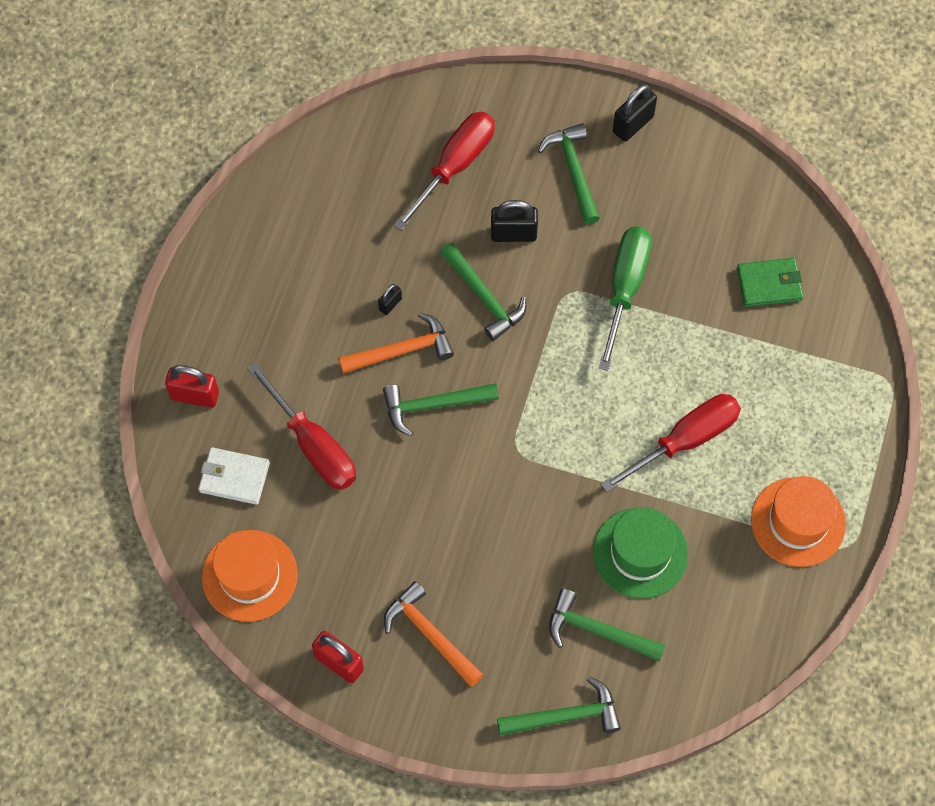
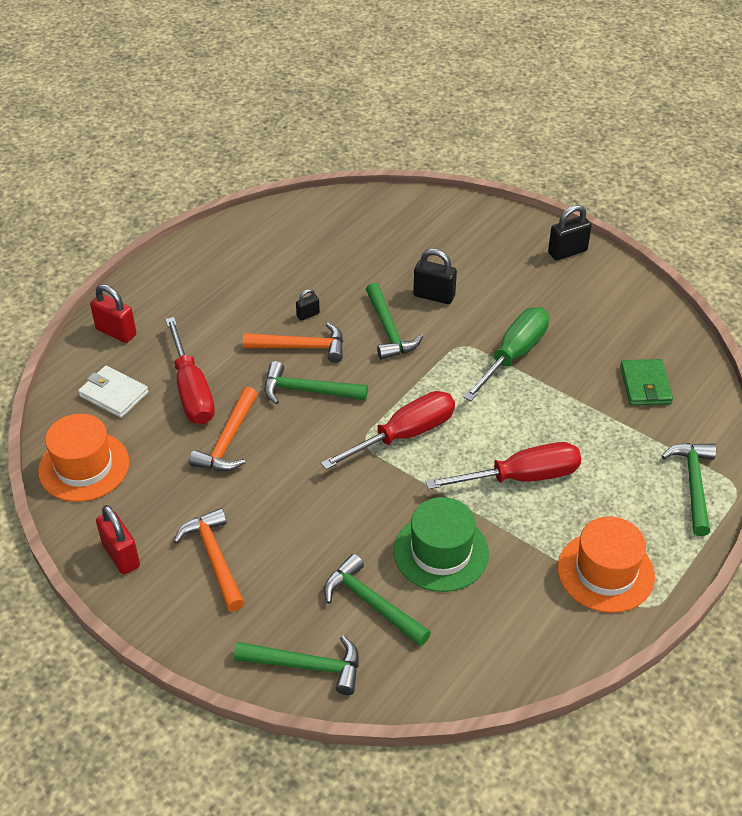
camera: 20 degrees right, 20 degrees down
(380, 494) = (228, 440): none -> orange hammer
(455, 165) = (407, 242): red screwdriver -> red screwdriver (405, 434)
(573, 171) = (503, 269): green hammer -> green hammer (693, 485)
(769, 284) = (645, 385): green wallet -> green wallet turned 75 degrees clockwise

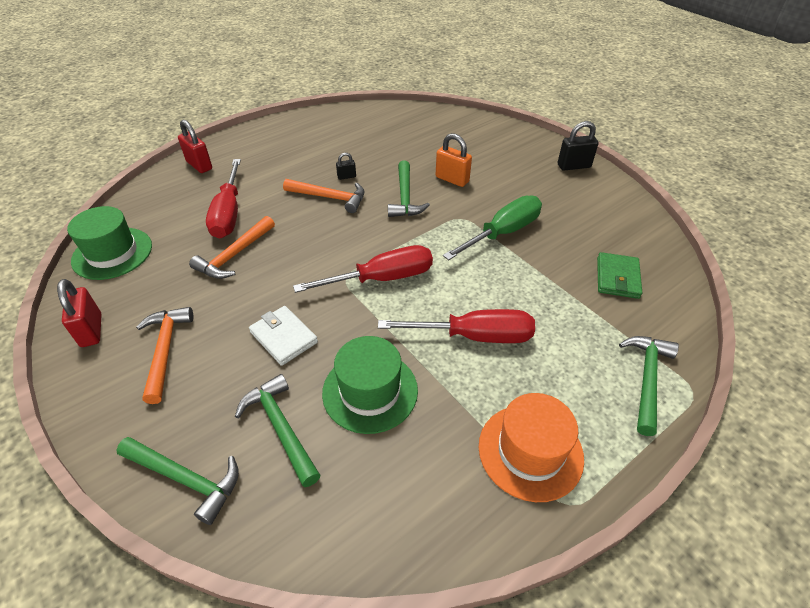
camera: 15 degrees right, 0 degrees up
(84, 466) = (112, 253): orange hat -> green hat
(114, 394) = (170, 206): white wallet -> white wallet (283, 337)
(308, 391) = (318, 230): green hammer -> none
(434, 296) = (452, 179): black padlock -> orange padlock

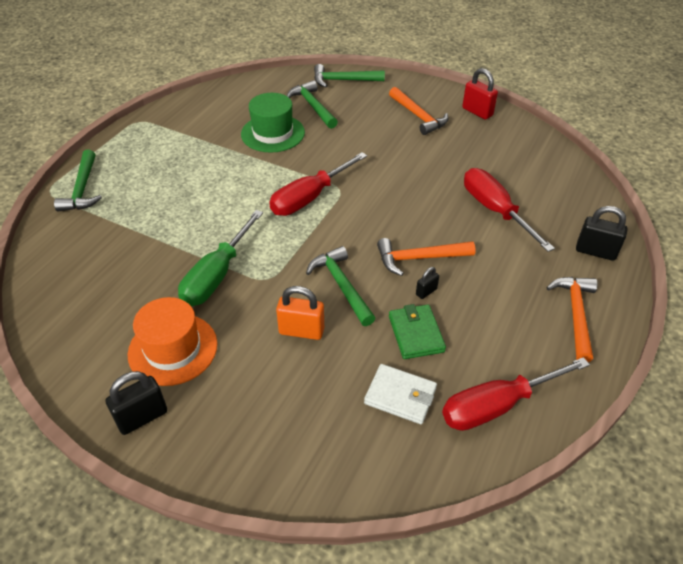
camera: 155 degrees right, 0 degrees up
(112, 253) = (538, 152): green hat -> none
(199, 165) = (595, 251): red padlock -> black padlock
(235, 255) = (445, 179): orange hammer -> orange hammer (575, 315)
(281, 428) = (313, 106): green hammer -> green hammer turned 150 degrees counterclockwise
(283, 337) = (351, 142): white wallet -> white wallet (400, 396)
(475, 336) = (215, 180): red screwdriver -> red screwdriver (496, 406)
(530, 451) = (163, 134): orange hat -> orange hat (173, 349)
(617, 278) = (95, 261): green wallet -> green wallet (416, 334)

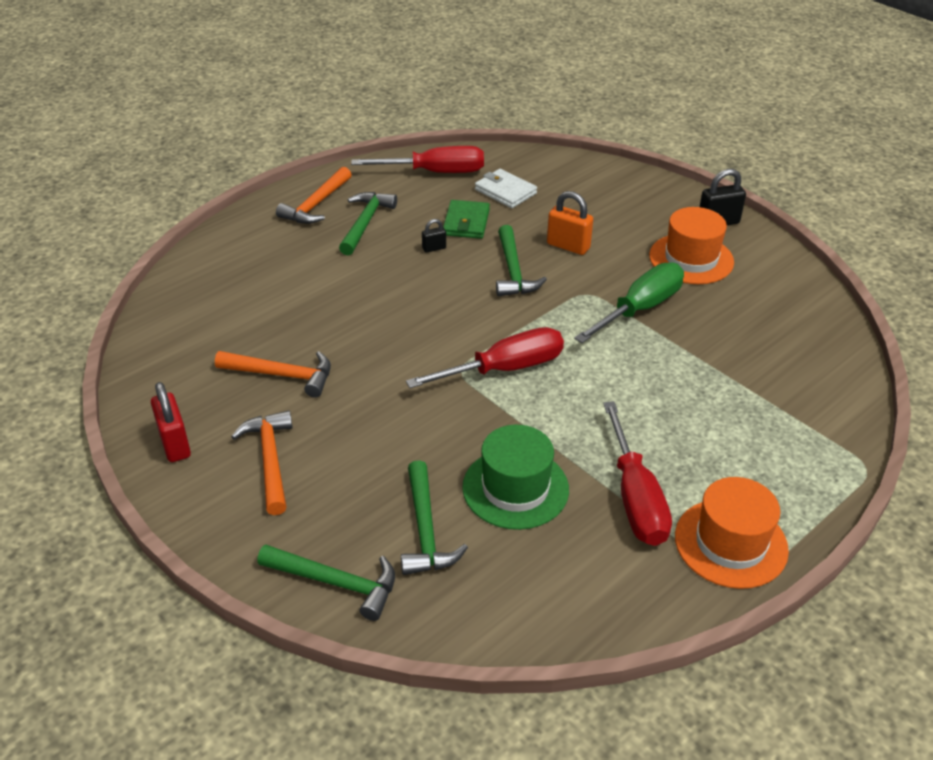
camera: 160 degrees left, 5 degrees down
(82, 189) = (816, 459): green hammer -> green hammer (365, 223)
(144, 135) = (730, 543): none -> orange hat
(419, 258) = (419, 276): orange hammer -> orange hammer (282, 375)
(494, 210) = (296, 302): red screwdriver -> red screwdriver (635, 499)
(595, 251) = (239, 242): black padlock -> none

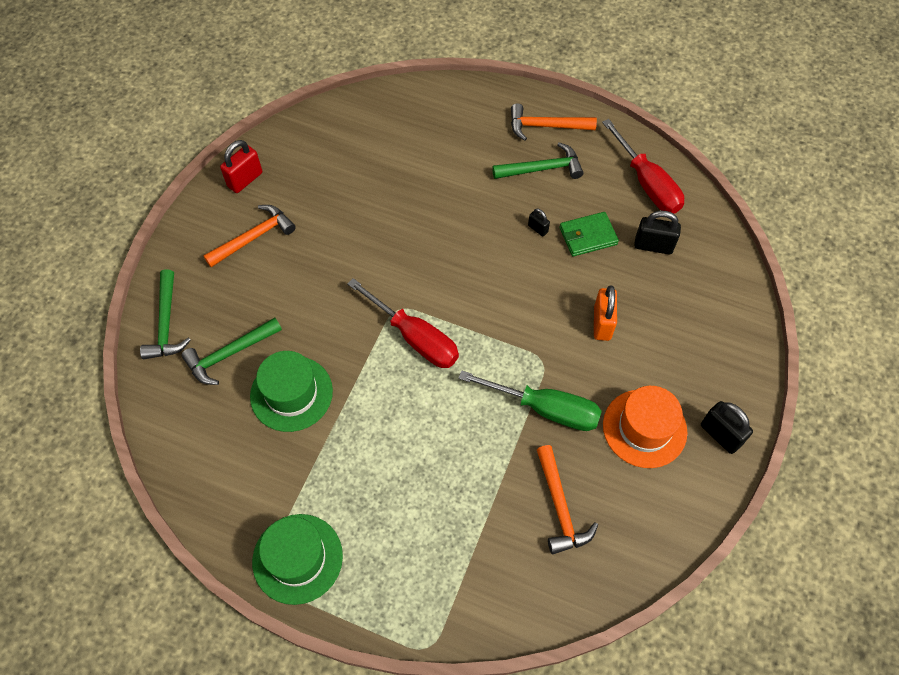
camera: 65 degrees right, 20 degrees up
(282, 375) = (337, 203): orange hammer -> orange hammer (560, 506)
(505, 191) = (653, 246): white wallet -> black padlock
(513, 271) = (541, 296): green hammer -> none
(635, 499) = (315, 477): red screwdriver -> none
(730, 543) = (297, 558): orange hat -> green hat

